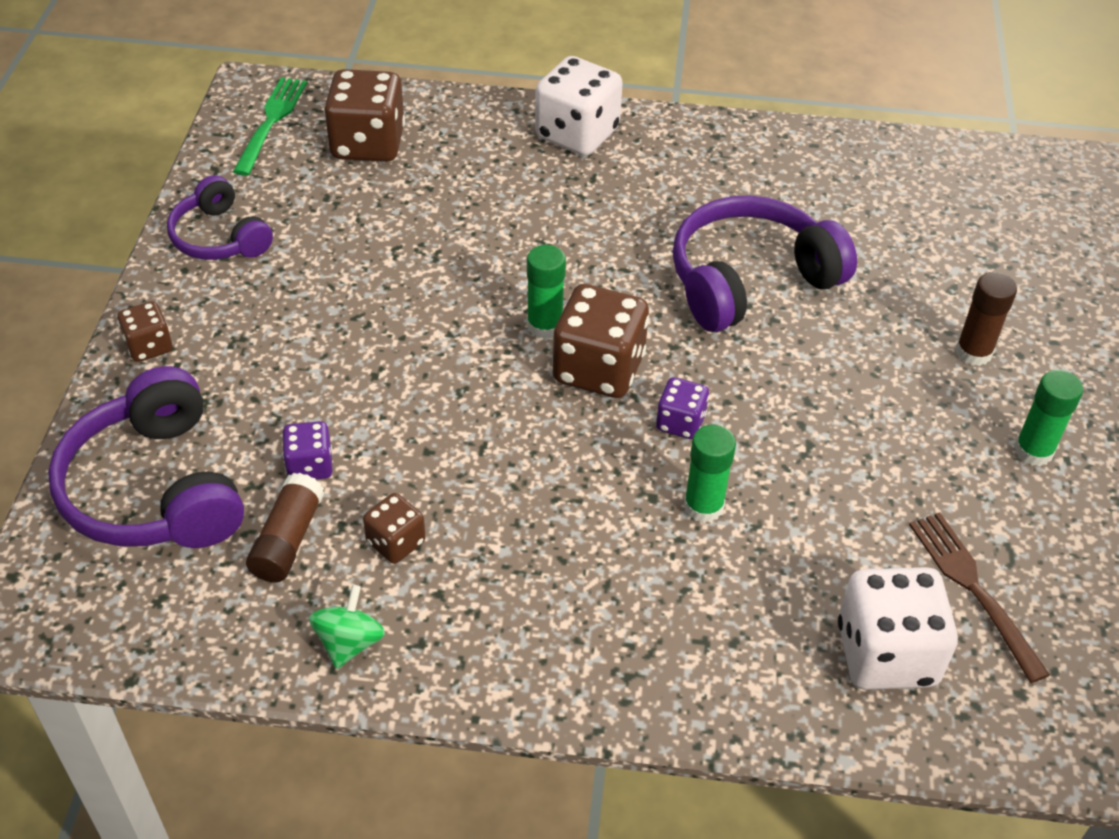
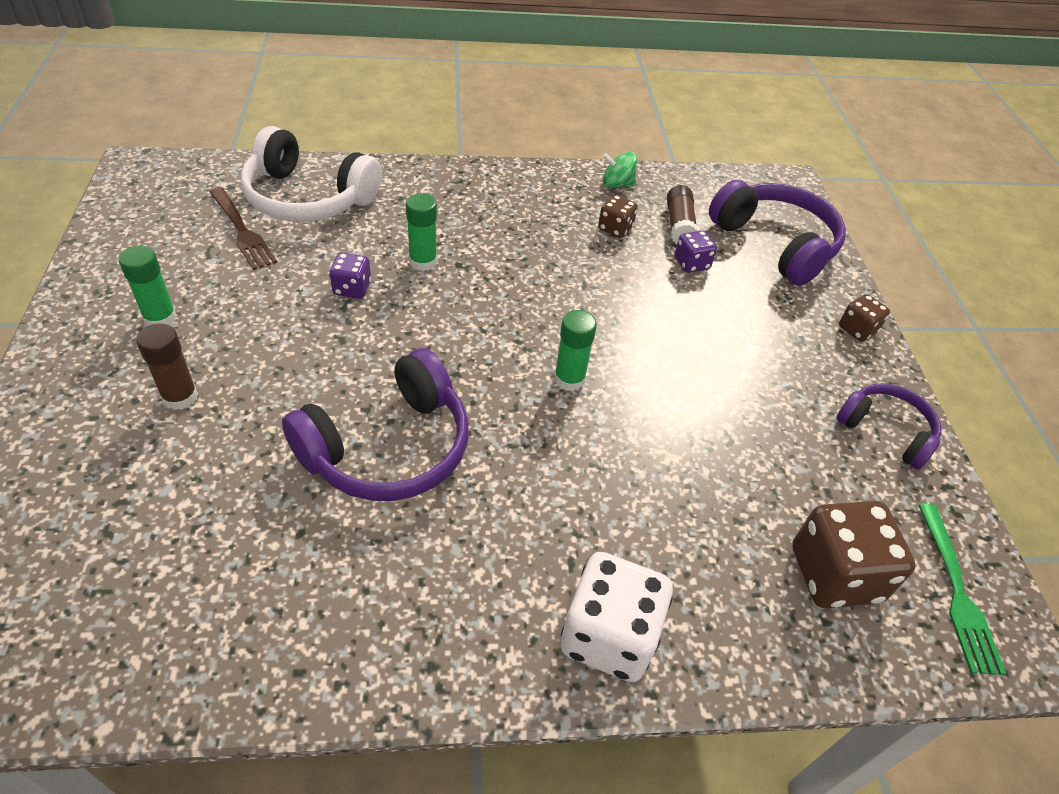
camera: 165 degrees right, 0 degrees up
(349, 642) = (617, 184): green spinning top -> green spinning top turned 90 degrees clockwise
(598, 369) = (515, 347): brown dice -> none
(680, 422) = (444, 313): purple dice -> purple dice (352, 288)
(886, 654) = (308, 197): white dice -> white headphones

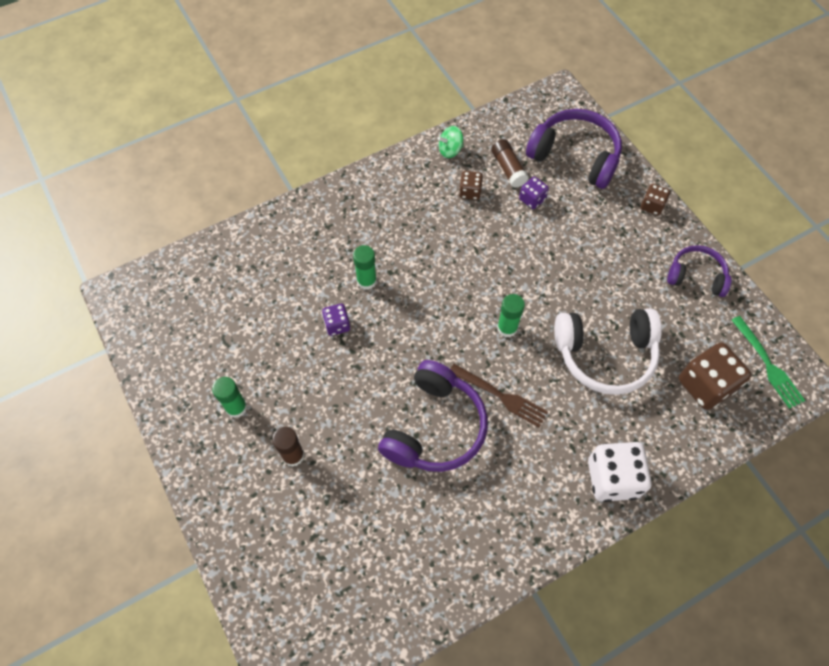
camera: 20 degrees left, 15 degrees up
(242, 231) = (234, 314): brown fork -> brown fork (501, 396)
(308, 197) = (256, 263): white headphones -> white headphones (605, 354)

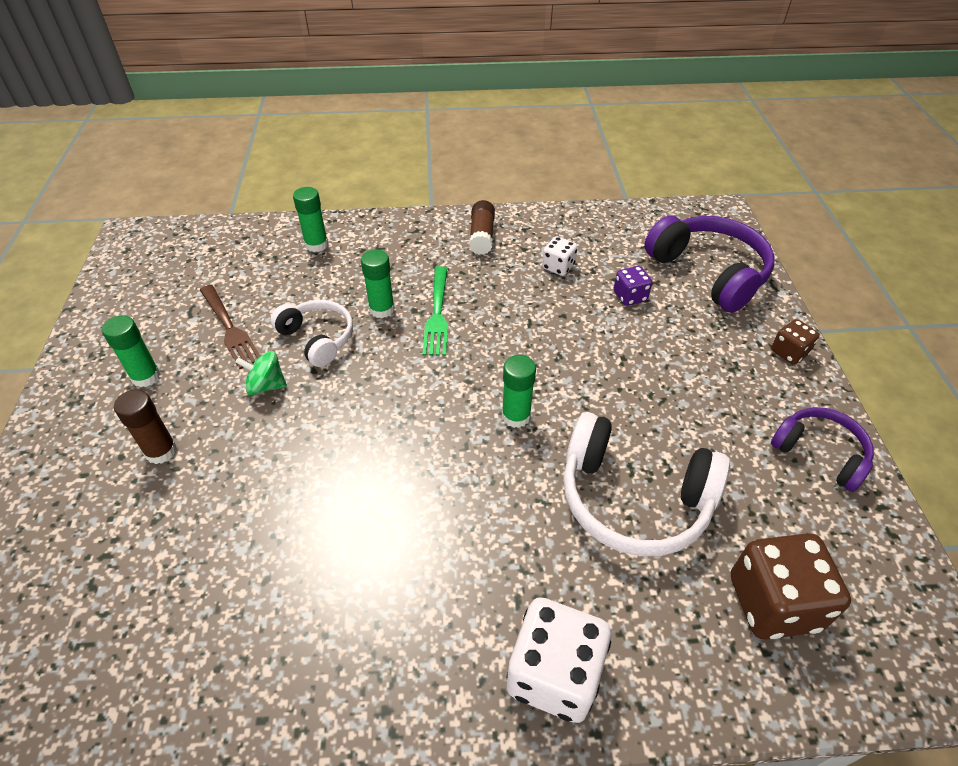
camera: 25 degrees right, 15 degrees down
(277, 242) = (316, 244): none -> green glue stick
(337, 325) = (317, 338): purple dice -> white headphones
(434, 427) = (347, 491): purple headphones -> none
(450, 150) = (559, 224): green spinning top -> green spinning top (266, 386)
(470, 192) = (558, 267): brown dice -> white dice
(501, 396) = (458, 491): brown fork -> brown fork (230, 329)
(508, 169) = (617, 260): brown glue stick -> brown glue stick (482, 236)
(768, 365) = (896, 618): green fork -> green fork (437, 314)

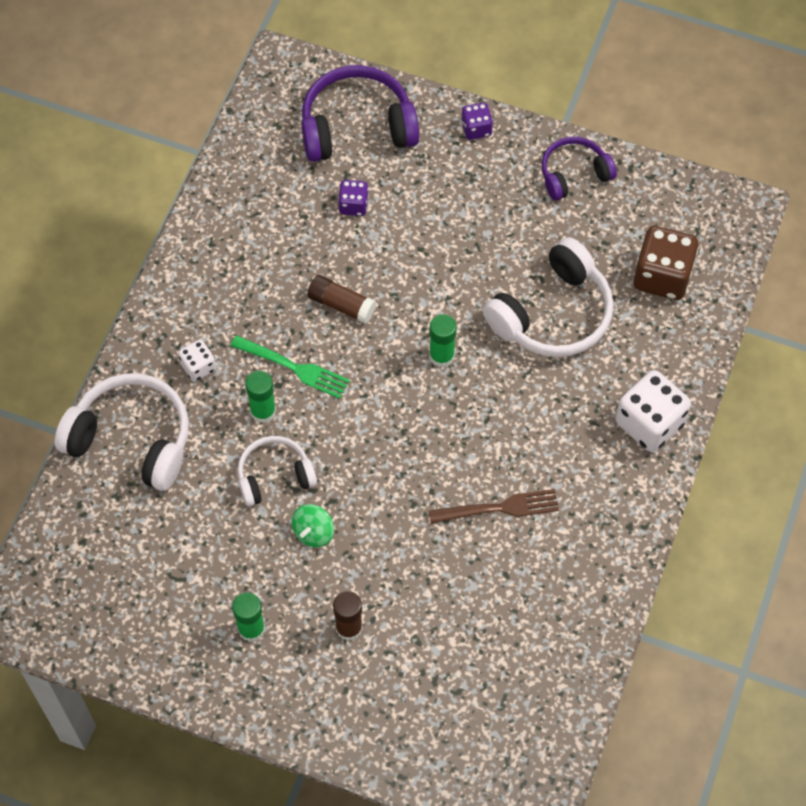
camera: 65 degrees left, 15 degrees up
(230, 329) = (222, 547): brown fork -> brown fork (499, 508)
(316, 244) = (131, 440): green glue stick -> white headphones
(482, 236) = (202, 286): brown glue stick -> brown glue stick (341, 305)
(558, 267) = (283, 242): white dice -> white dice (198, 367)
(789, 352) = (476, 129): brown dice -> purple dice

